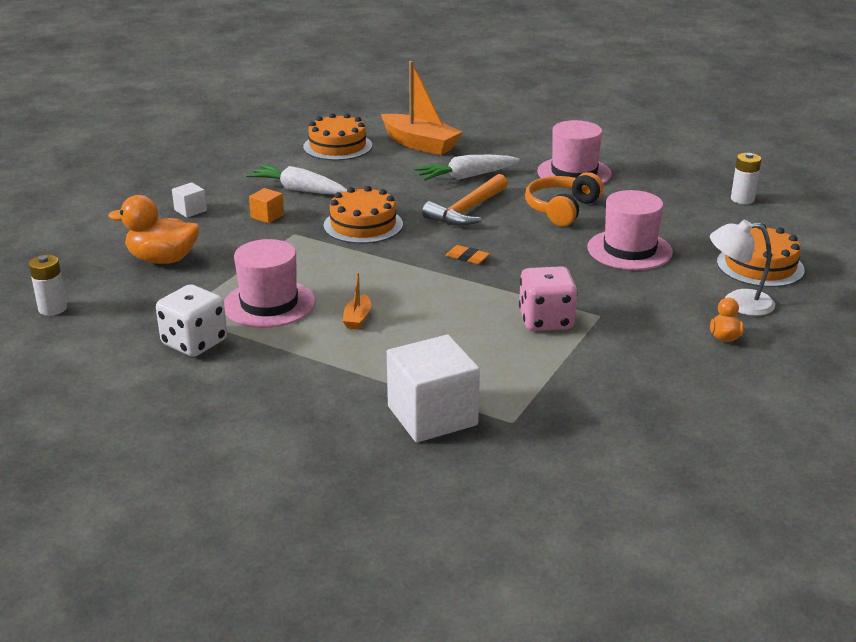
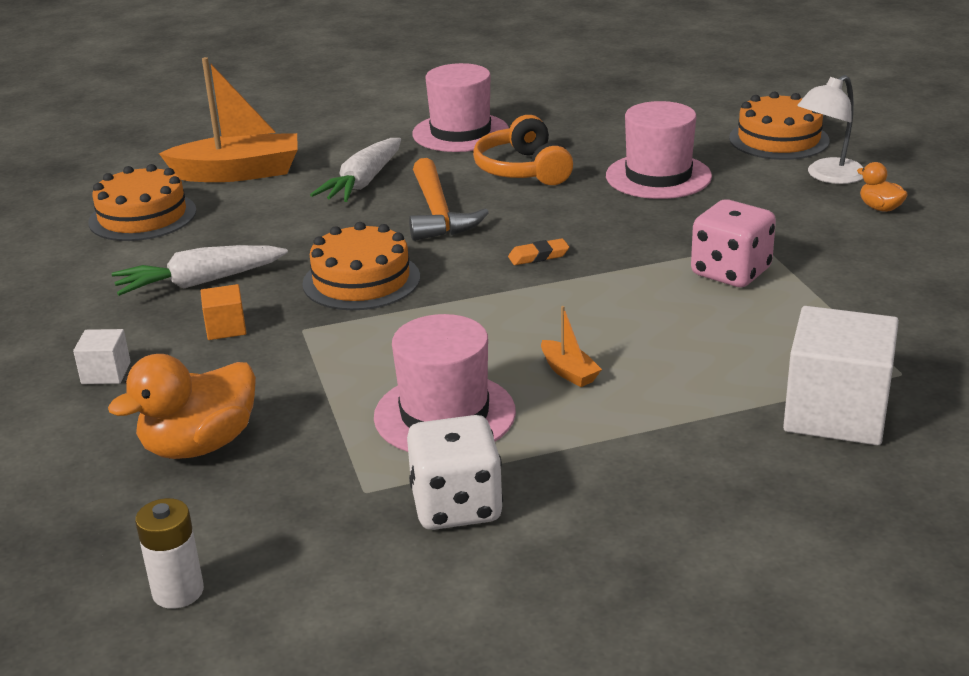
camera: 45 degrees left, 0 degrees up
(742, 199) = (648, 92): white battery -> none

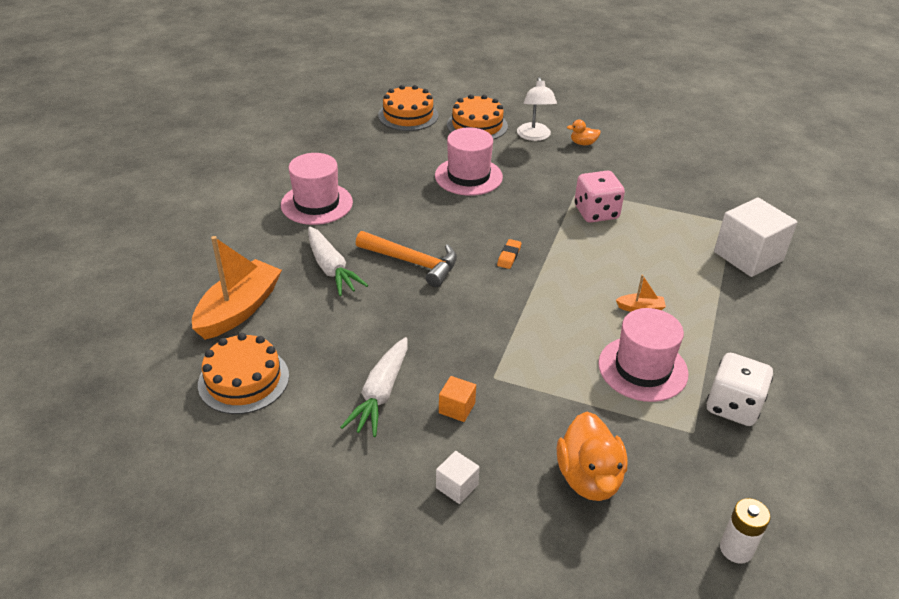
camera: 55 degrees left, 10 degrees up
(361, 280) = (460, 328): orange cake -> orange cake (408, 115)
(523, 170) = (399, 209): orange headphones -> none

